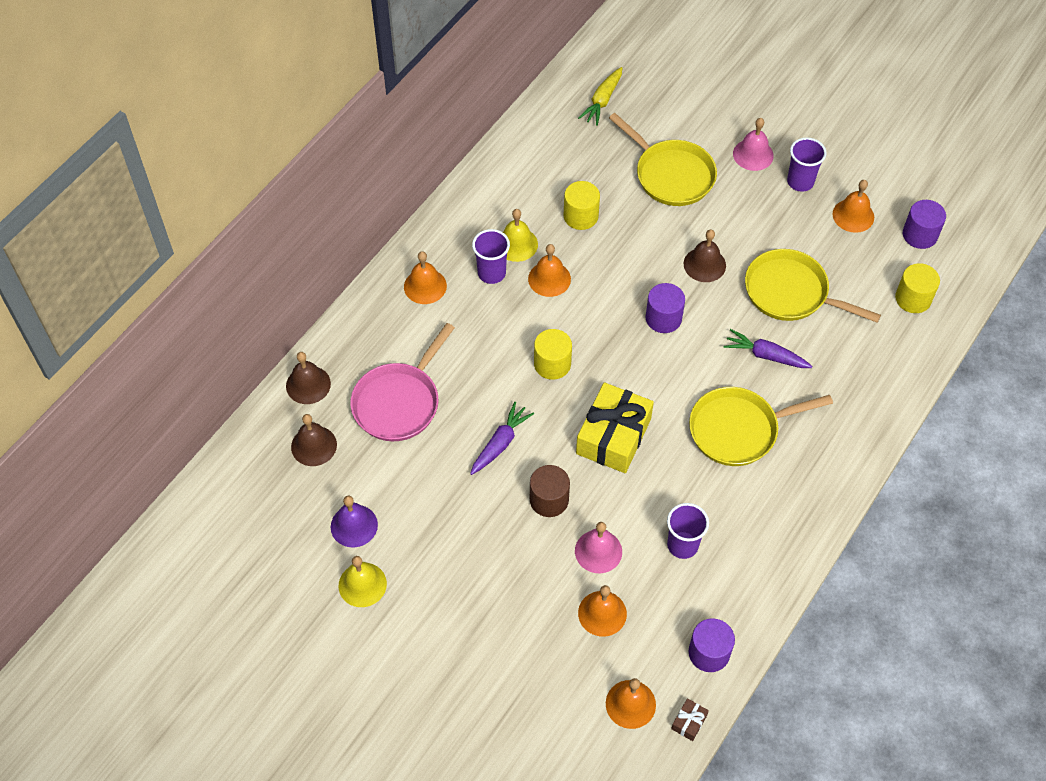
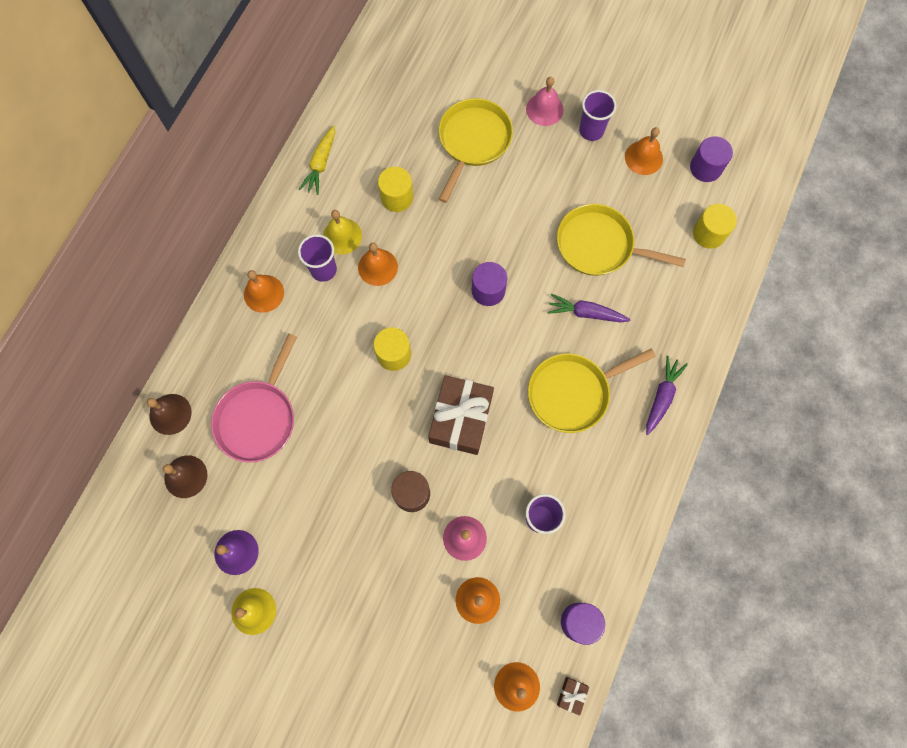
camera: 10 degrees left, 15 degrees up
(500, 443) = (359, 443): purple carrot -> purple carrot (662, 396)
(602, 101) = (398, 75): yellow carrot -> yellow carrot (321, 164)
(613, 436) = (461, 419): yellow gift -> brown gift
(671, 175) = (473, 142): yellow pan -> yellow pan turned 105 degrees counterclockwise
(704, 264) = (517, 229): brown bell -> none

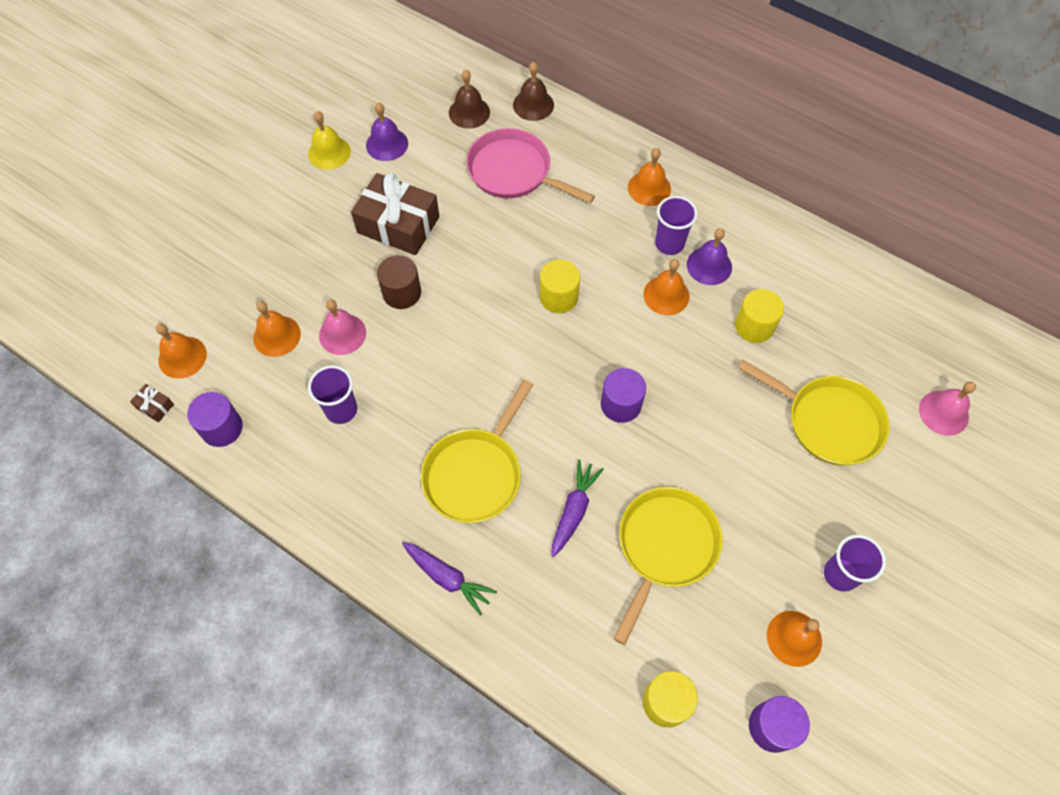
camera: 100 degrees right, 10 degrees down
(321, 164) = (803, 255): yellow carrot -> none
(342, 236) = (709, 265): yellow bell -> purple bell
(461, 419) = (471, 351): brown gift -> brown gift (398, 225)
(544, 109) = (876, 519): pink bell -> pink bell (943, 413)
(572, 393) = (475, 473): yellow pan -> yellow pan turned 135 degrees counterclockwise

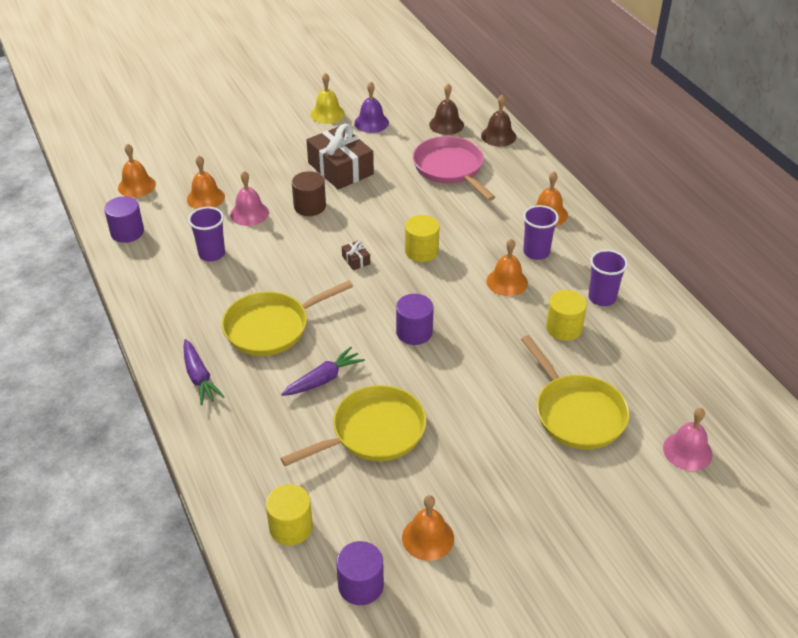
camera: 30 degrees right, 20 degrees down
(155, 406) = (97, 204): brown gift -> brown gift (356, 260)
(709, 265) = (557, 277): purple bell -> none
(840, 574) = (503, 515): purple cup -> purple cup (602, 298)

